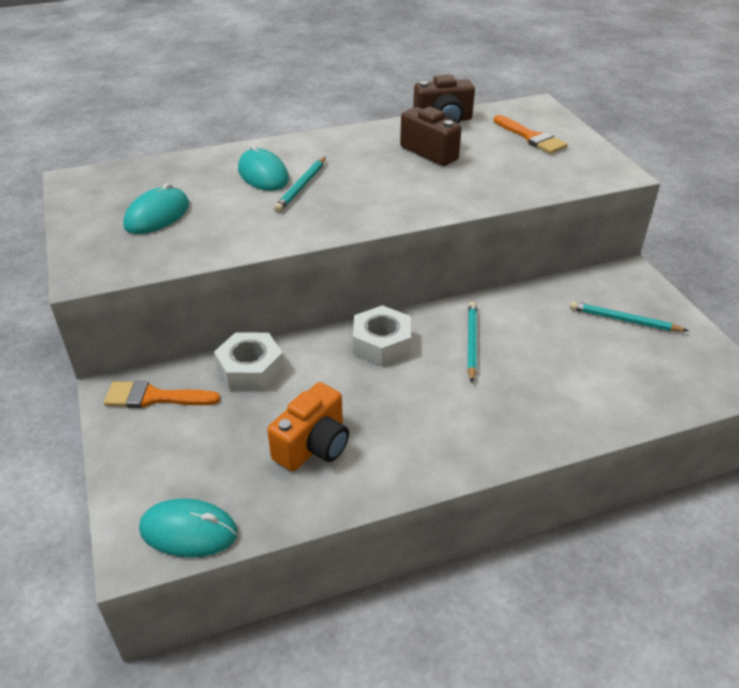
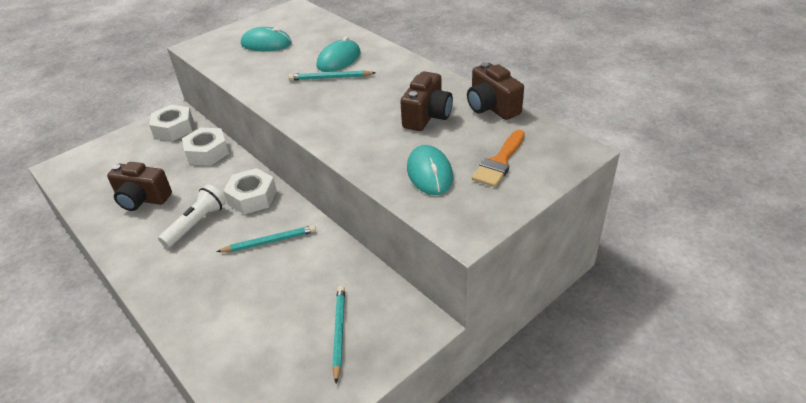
camera: 70 degrees right, 0 degrees up
(154, 397) = (174, 129): orange brush -> white nut
(188, 531) = (72, 178): turquoise mouse -> turquoise mouse (429, 173)
(313, 446) = (142, 199): orange camera -> brown camera
(403, 397) = (196, 224): none -> white flashlight

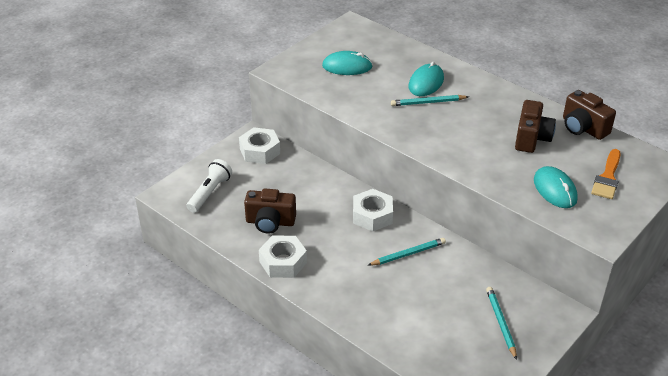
camera: 10 degrees left, 0 degrees up
(196, 224) = (334, 242): white flashlight -> white flashlight (209, 193)
(207, 152) = (307, 174): white nut -> white nut (283, 262)

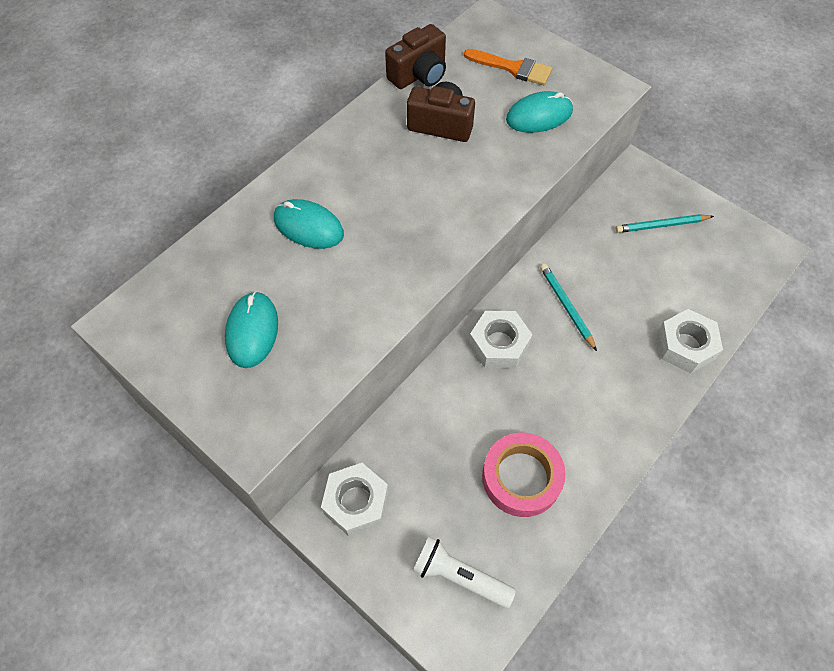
camera: 90 degrees left, 20 degrees up
(270, 222) = (521, 477): brown camera -> pink tape
(283, 262) = (599, 456): white nut -> white nut (685, 346)
(428, 102) = (358, 227): turquoise pencil -> none

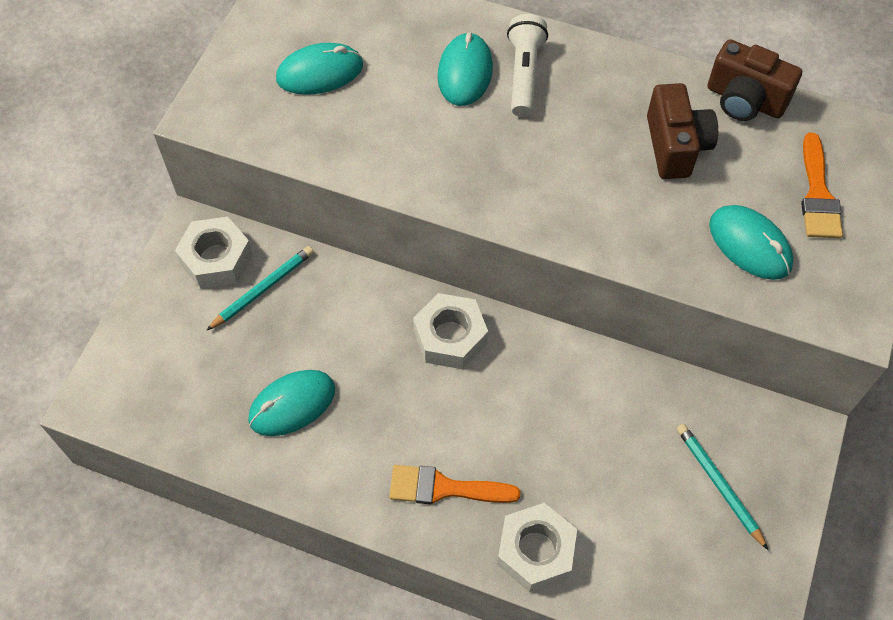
camera: 70 degrees right, 0 degrees up
(459, 576) = (166, 374): white flashlight -> white flashlight (524, 74)
(521, 477) = (292, 404): pink tape -> turquoise mouse
(566, 306) = (534, 396): turquoise pencil -> turquoise pencil (263, 289)
(623, 388) = (444, 488): none -> orange brush

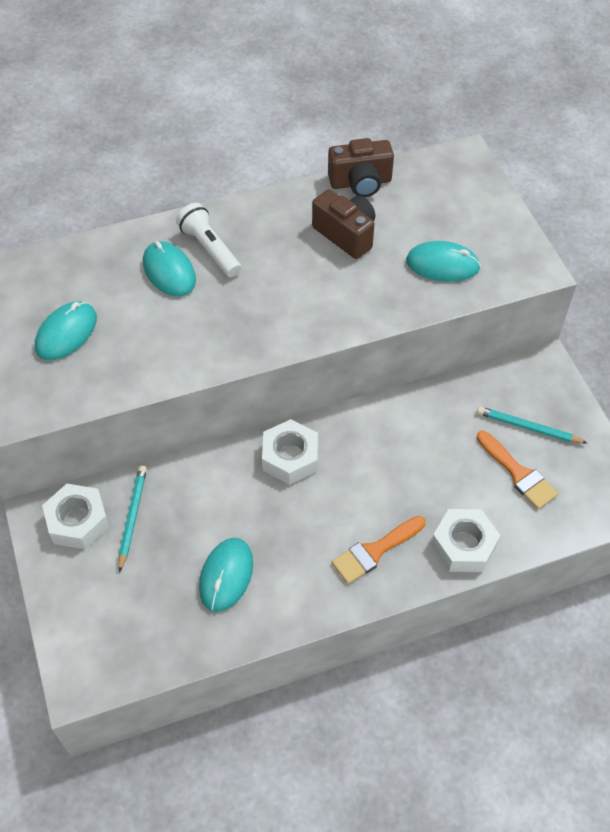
camera: 40 degrees left, 5 degrees down
(817, 194) = (452, 212): orange brush -> orange brush (518, 473)

